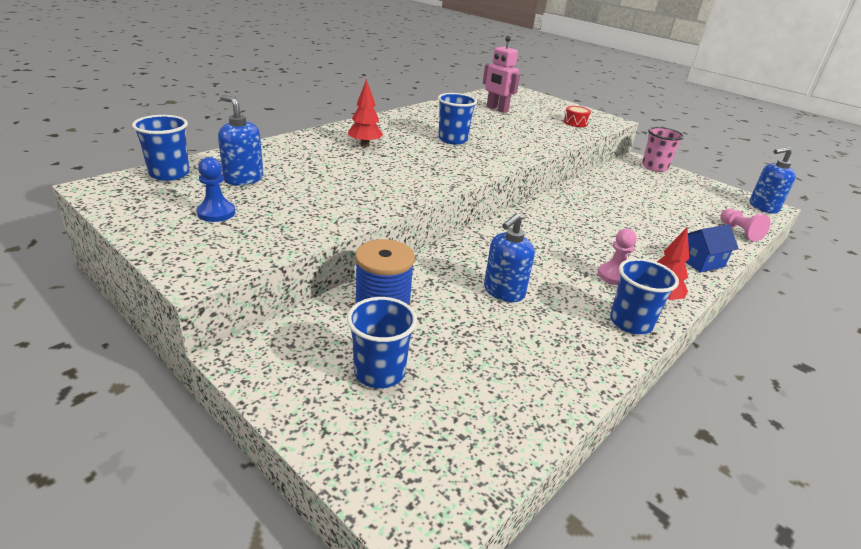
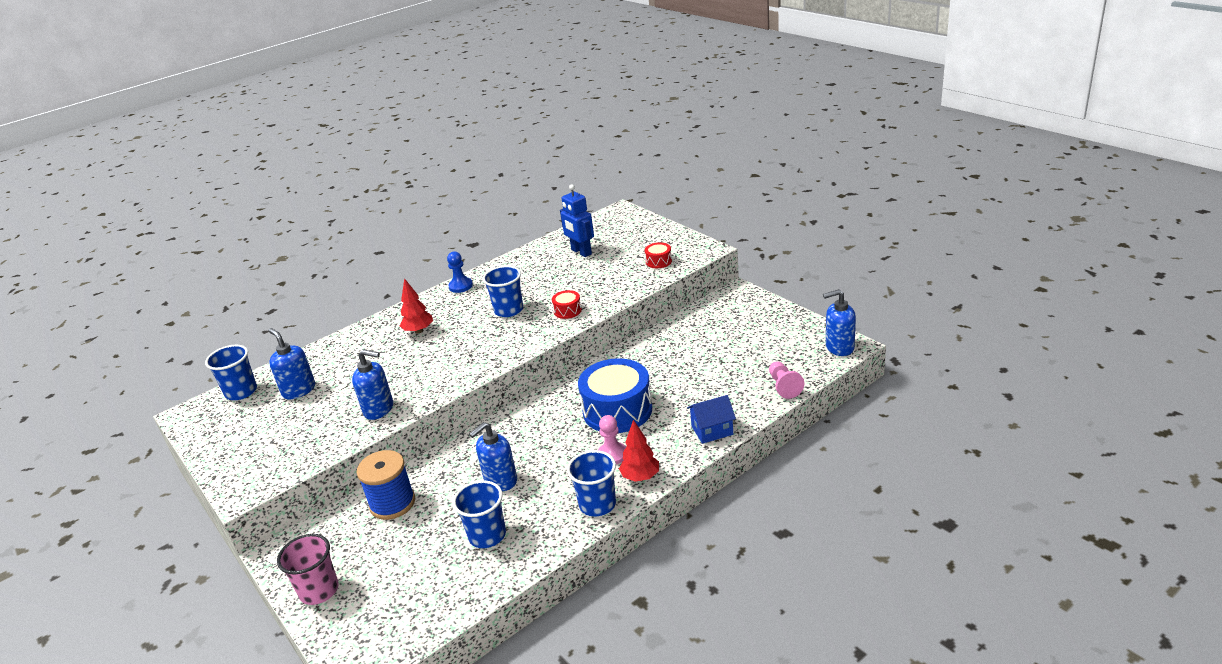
camera: 15 degrees right, 0 degrees up
(216, 213) = (268, 432): blue pawn -> blue pawn (461, 286)
(351, 203) = (379, 409): none -> blue soap dispenser
(379, 372) = (369, 562): blue cup -> blue cup (487, 535)
(497, 109) = (581, 252): pink robot -> blue robot
(513, 146) = (567, 311): none -> red drum
(591, 237) = (617, 410): none -> blue drum
(654, 167) = (750, 300): pink cup -> pink cup (319, 590)

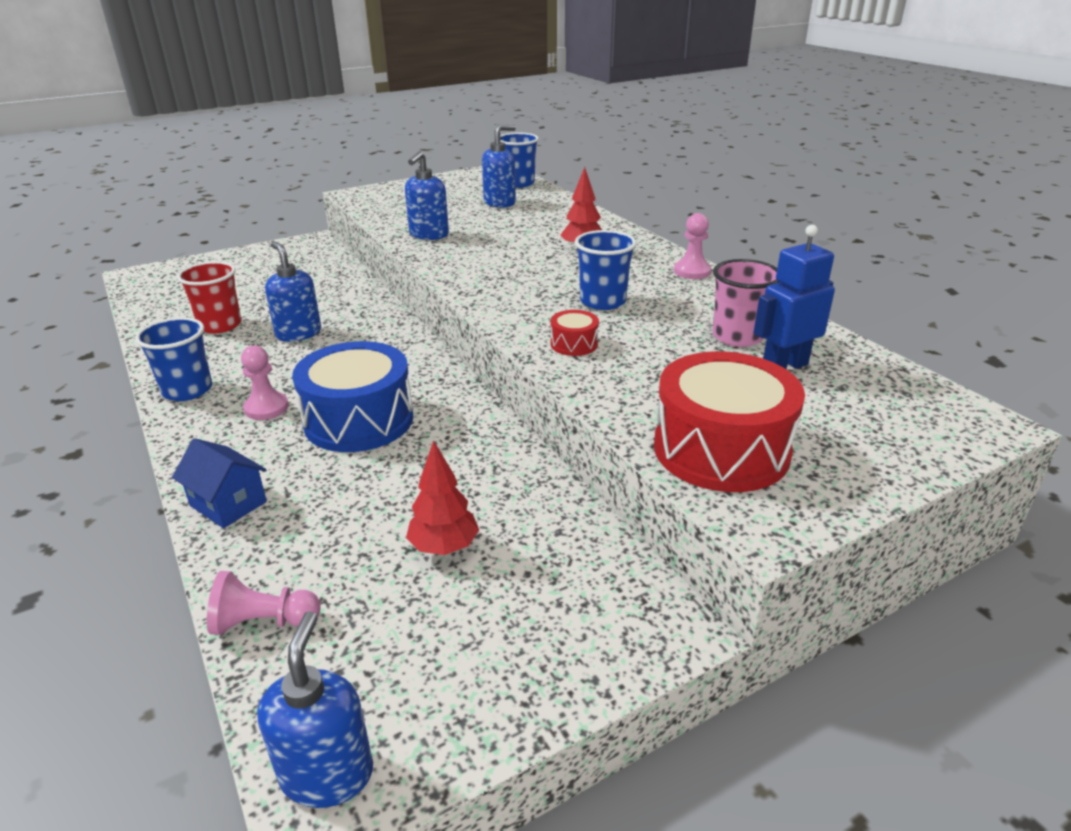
camera: 95 degrees right, 0 degrees up
(319, 590) = (245, 257): pink cup -> pink cup (737, 336)
(392, 503) = (325, 281): blue spool -> none
(461, 286) = (692, 271): blue pawn -> pink pawn
(487, 535) = (220, 325): blue cup -> red cup
(640, 477) = (199, 425): red tree -> red tree (444, 547)
(658, 261) = (721, 449): red drum -> red drum, size x2.26
(712, 430) = (228, 504): blue house -> blue house turned 45 degrees counterclockwise

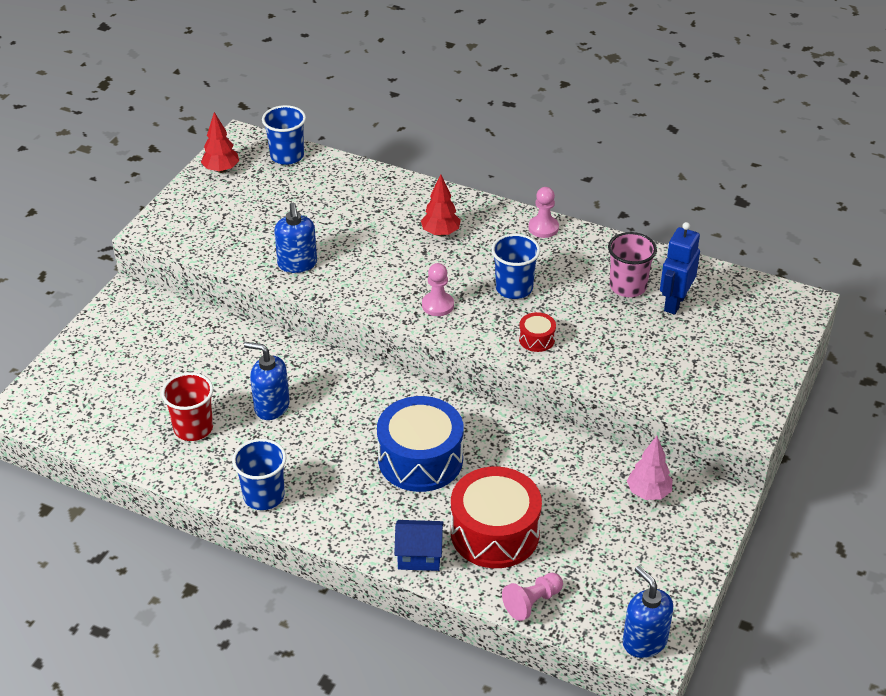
camera: 35 degrees left, 10 degrees up
(266, 408) = (344, 481): pink pawn -> pink pawn (437, 305)
(444, 547) = (574, 515): red tree -> red tree (221, 170)
(500, 203) = (304, 193): blue soap dispenser -> none
(568, 568) = (648, 493): none -> pink tree
(721, 449) = (691, 385): red drum -> red drum (495, 533)

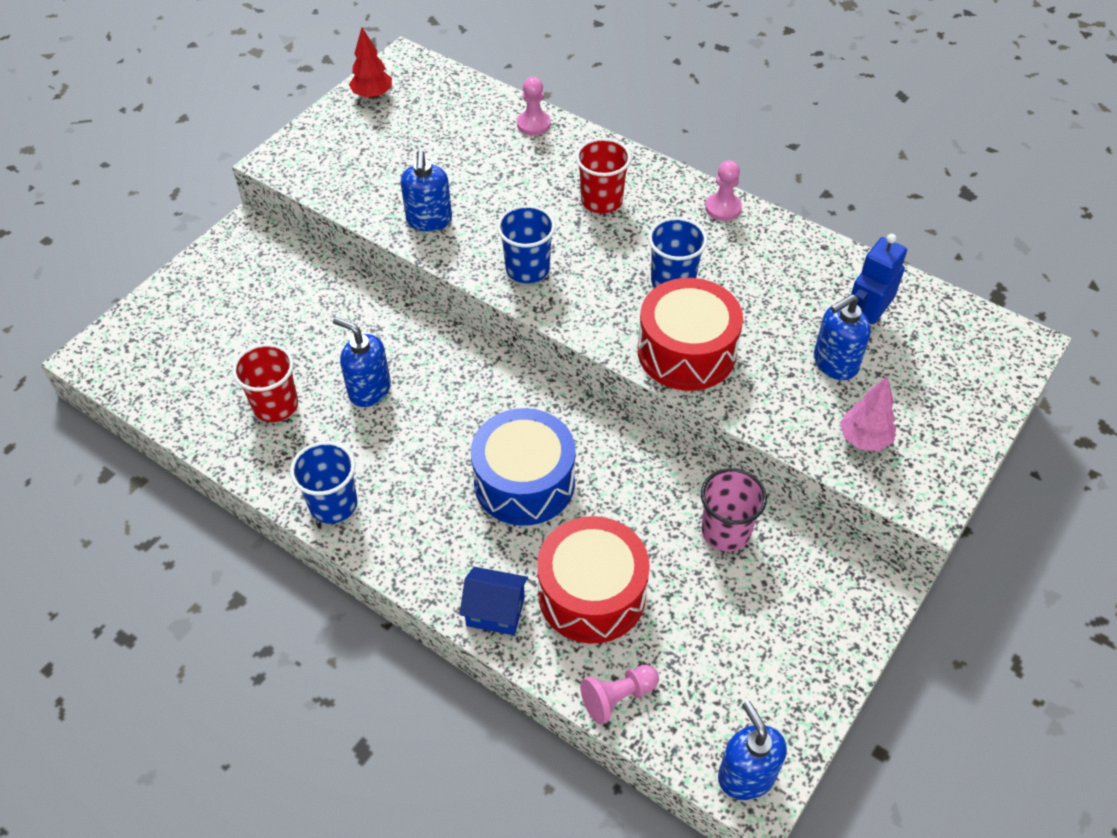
camera: 10 degrees right, 10 degrees up
(287, 156) = (449, 86): blue cup -> blue cup (527, 269)
(437, 305) = (578, 292): pink pawn -> pink pawn (533, 124)
(440, 233) = (601, 200): red tree -> red cup
(536, 339) = (686, 351): red drum -> red drum, size x2.26
(628, 286) = (810, 296): pink cup -> pink cup (725, 531)
(648, 493) = (788, 567): pink tree -> pink tree (864, 439)
(657, 334) = (834, 363): none -> blue soap dispenser

